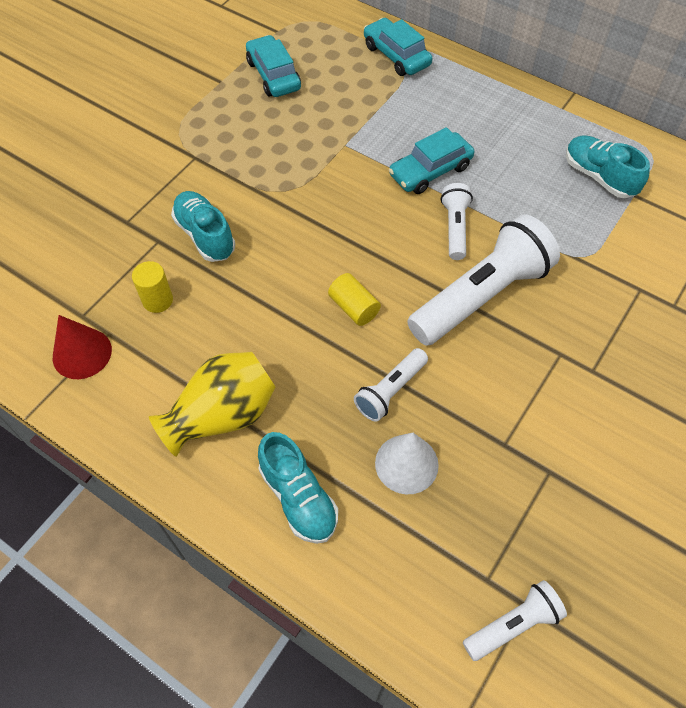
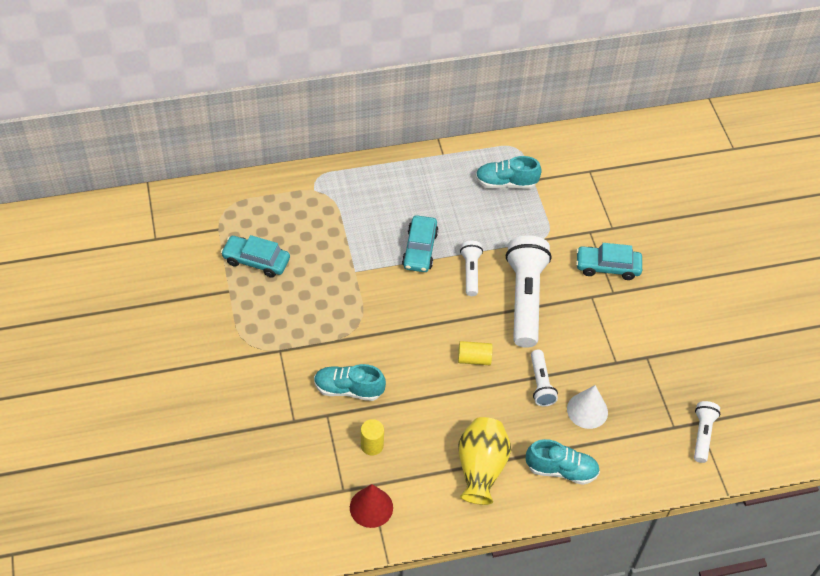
camera: 50 degrees left, 5 degrees down
(396, 56) = (313, 190): turquoise car -> turquoise car (607, 267)
(455, 228) = (471, 272): white flashlight -> white flashlight turned 45 degrees clockwise

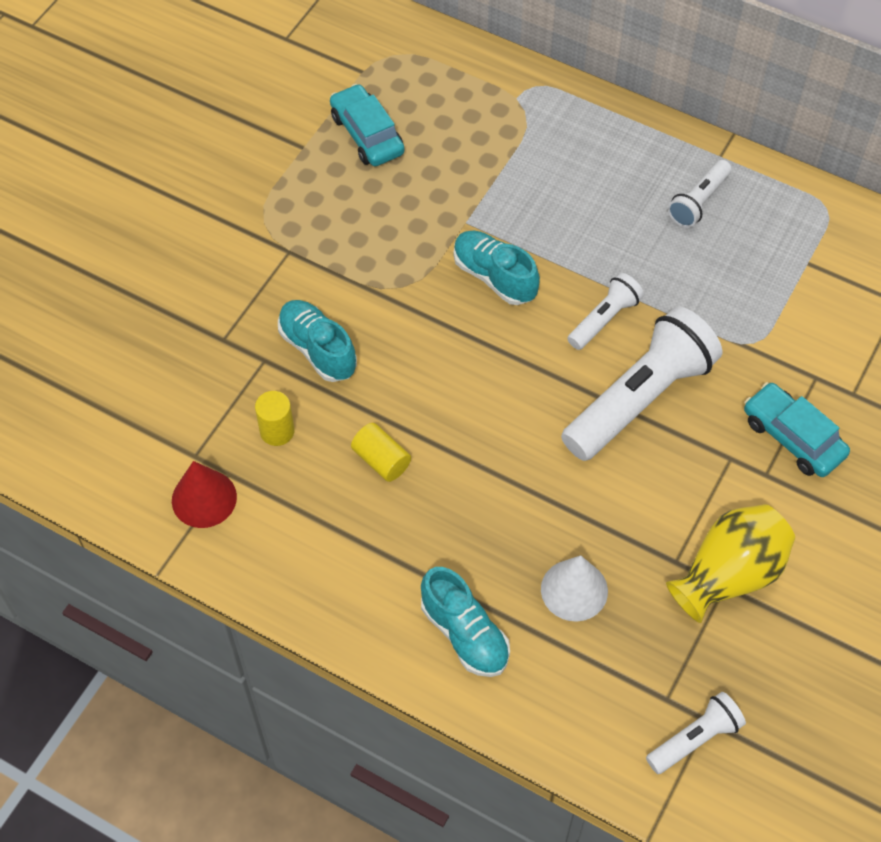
camera: 45 degrees right, 5 degrees up
(419, 249) = (569, 249): turquoise car -> none
(474, 359) = (499, 423): yellow cylinder -> yellow cylinder (381, 460)
(481, 468) = (371, 554): yellow vase -> yellow vase (728, 575)
(506, 183) = (766, 243): turquoise shoe -> turquoise shoe (494, 277)
(540, 384) = (549, 513): white flashlight -> white flashlight (698, 202)

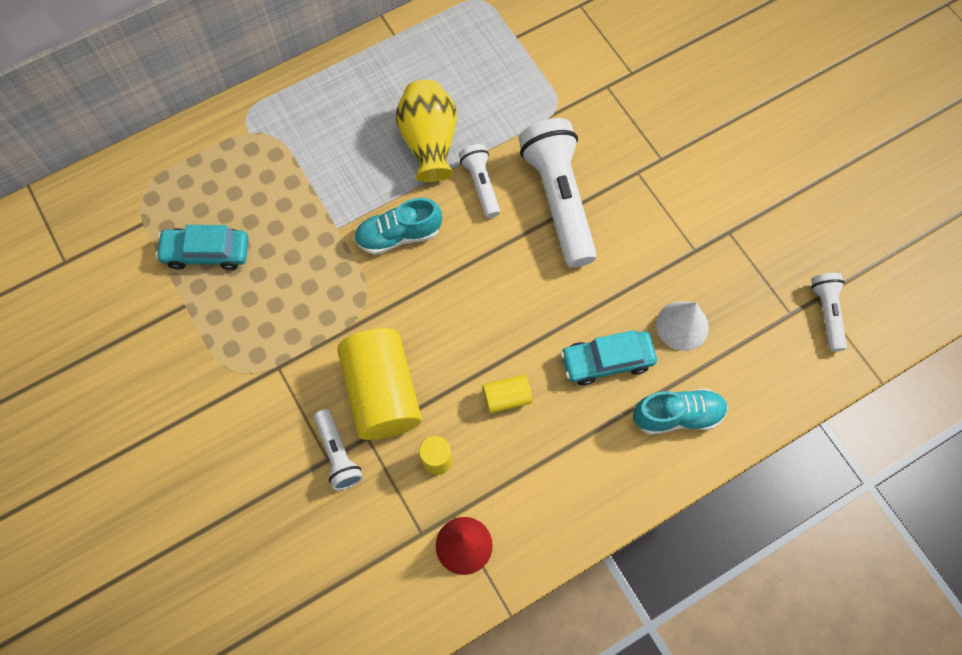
camera: 60 degrees left, 10 degrees up
(317, 349) = (382, 393): turquoise shoe -> yellow cylinder
(698, 202) = (423, 70): white flashlight -> white flashlight (338, 454)
(728, 575) = (722, 224): yellow vase -> yellow vase (429, 142)
(793, 437) = (643, 126): turquoise car -> turquoise car (607, 361)

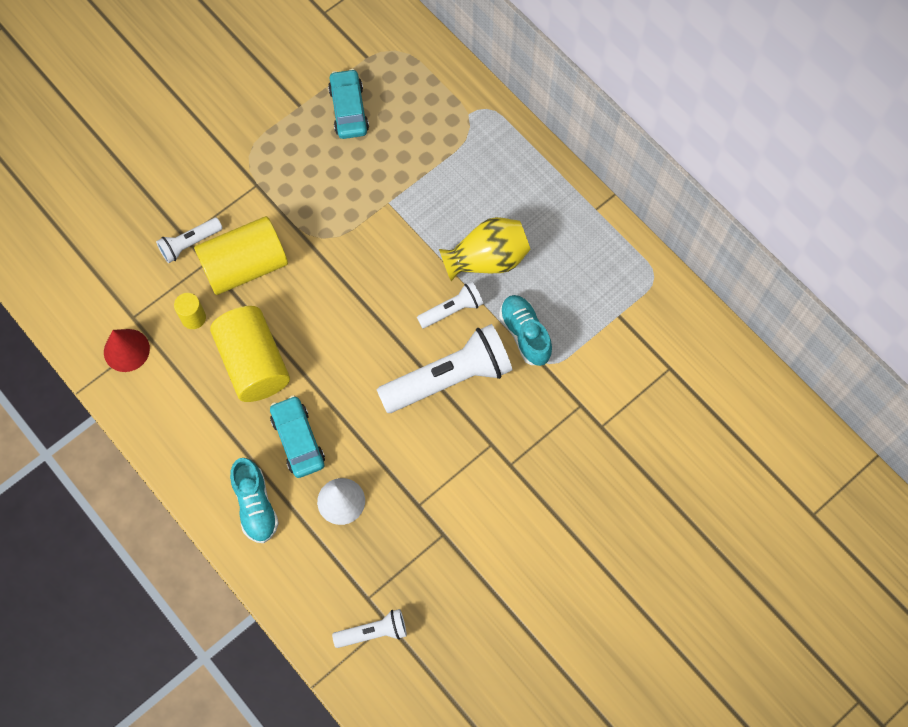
camera: 80 degrees right, 0 degrees up
(398, 235) = (389, 252): turquoise shoe -> turquoise shoe (525, 334)
(506, 398) = (253, 363): yellow cylinder -> yellow cylinder, size x2.14

